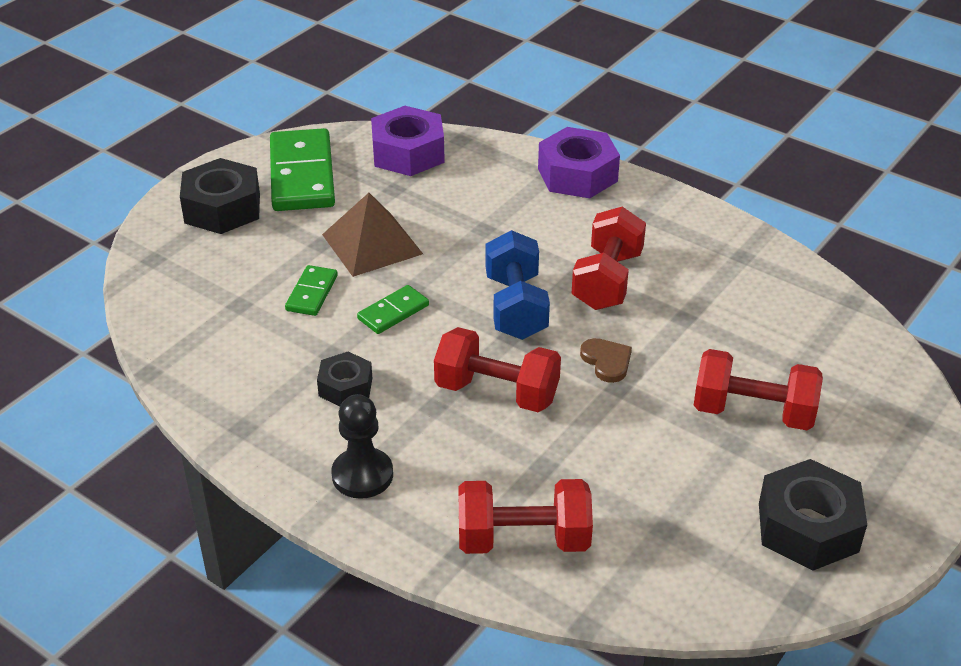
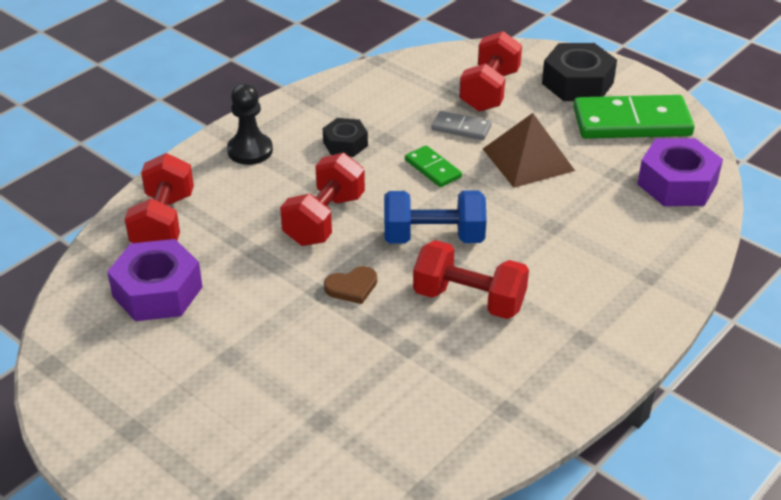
camera: 95 degrees right, 0 degrees up
(311, 293) = (461, 128): green domino -> grey domino
(577, 175) = (652, 297): purple nut -> purple nut (157, 291)
(753, 412) = (266, 375): red dumbbell -> red dumbbell (489, 91)
(808, 527) = (119, 385): black nut -> none

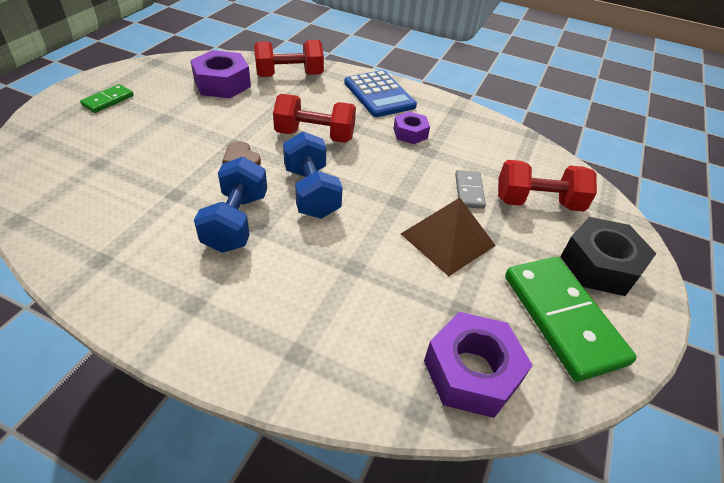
camera: 70 degrees right, 5 degrees up
(250, 151) = (379, 94): black pawn -> blue calculator
(345, 144) = (410, 133): black nut -> purple nut
(432, 169) = (402, 181): green domino -> green domino (108, 100)
(469, 300) = (236, 222): red dumbbell -> blue dumbbell

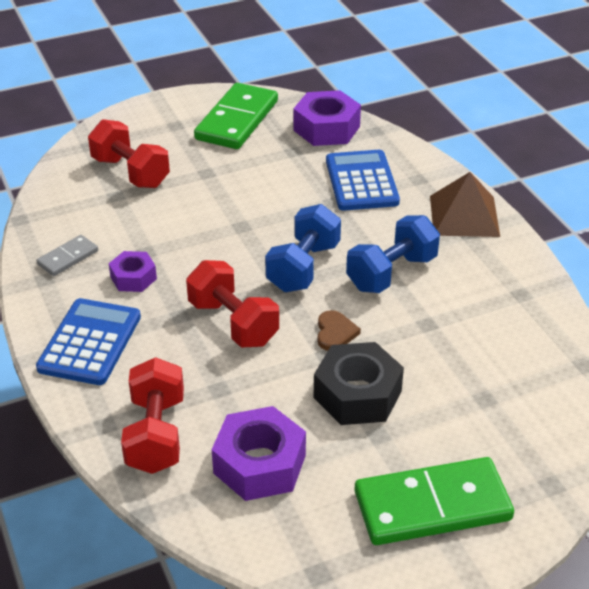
camera: 135 degrees left, 5 degrees down
(108, 100) = (432, 506): green domino -> green domino, size x2.03
(289, 75) = (156, 434): red dumbbell -> red dumbbell turned 60 degrees clockwise
(352, 310) = (361, 181): none -> blue calculator
(447, 239) = (241, 185): brown pyramid -> brown pyramid (464, 215)
(469, 191) = (169, 205): grey domino -> grey domino (68, 257)
(600, 265) = (163, 126): black nut -> black nut (357, 394)

